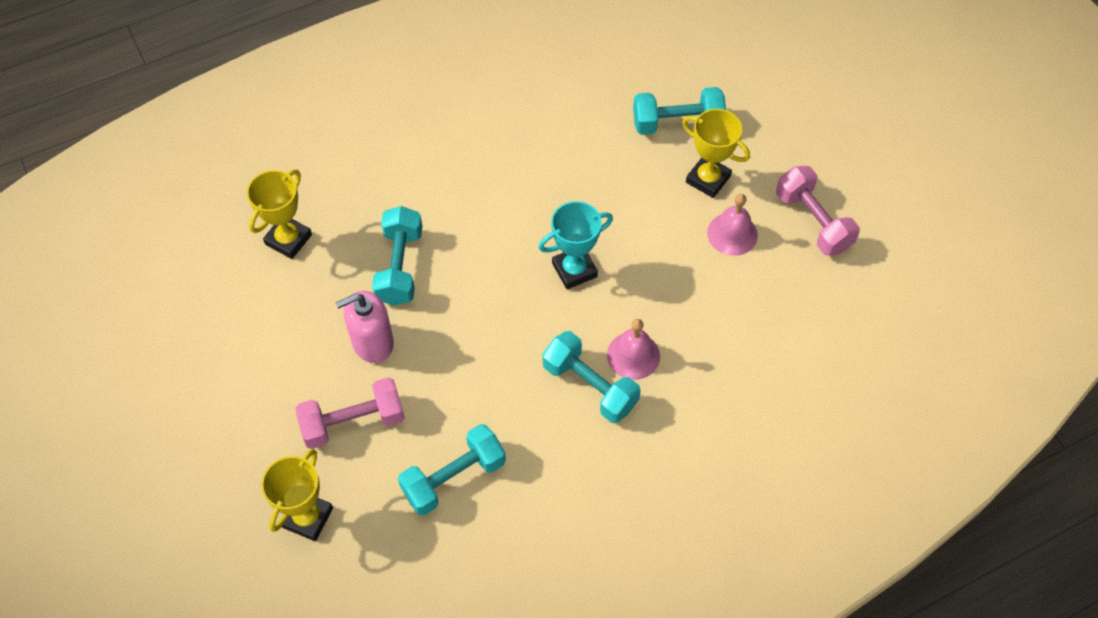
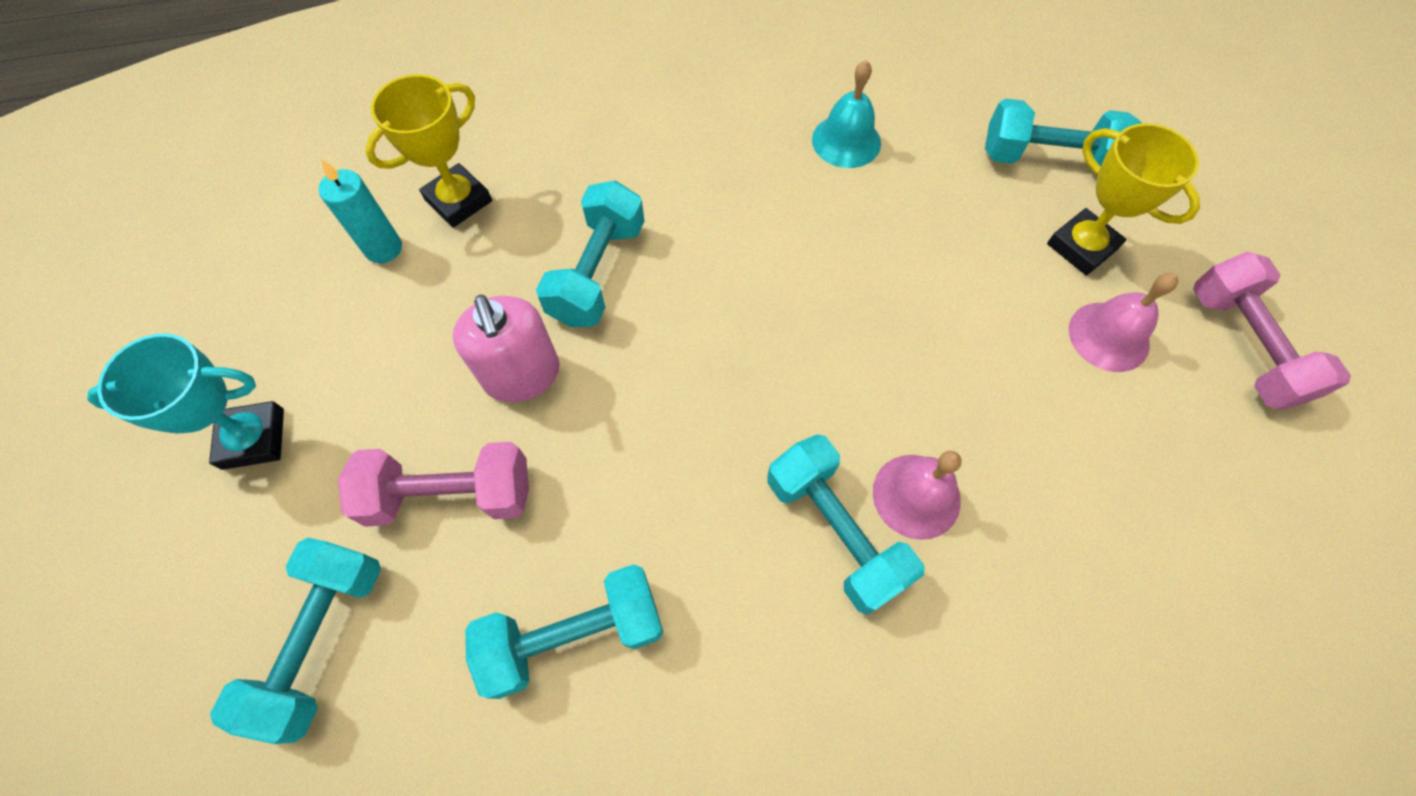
camera: 15 degrees right, 5 degrees up
(249, 283) = (383, 248): none -> turquoise candle
(307, 517) = (322, 640): yellow trophy -> turquoise dumbbell
(372, 342) = (522, 375): pink soap dispenser -> pink soap dispenser turned 105 degrees counterclockwise
(541, 139) = (846, 141): none -> turquoise bell
(574, 270) = (852, 336): turquoise trophy -> turquoise trophy (253, 439)

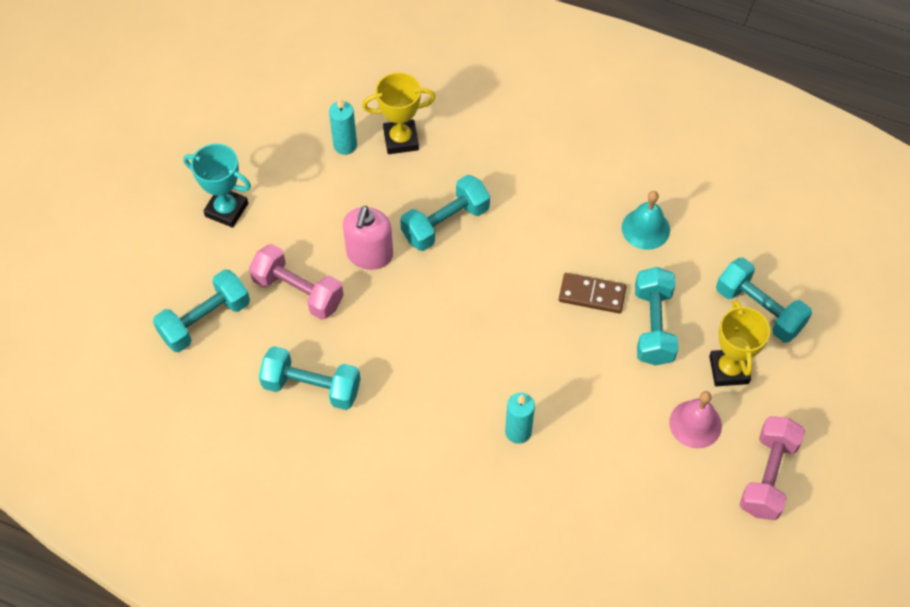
camera: 35 degrees right, 5 degrees down
(835, 531) = (464, 421): turquoise dumbbell -> turquoise dumbbell (653, 326)
(852, 253) = (592, 294): none -> brown domino
(916, 496) = (518, 432): pink bell -> turquoise candle

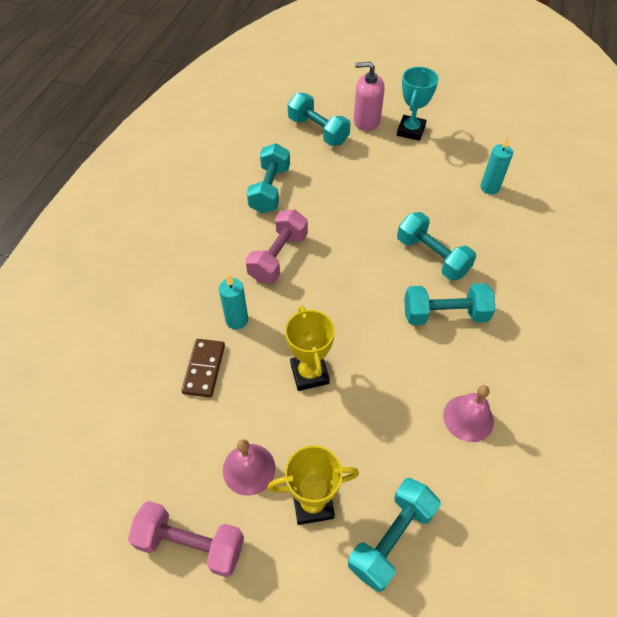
camera: 85 degrees right, 5 degrees down
(298, 292) = (349, 174): pink dumbbell -> pink dumbbell (278, 257)
(369, 254) = (390, 211): pink soap dispenser -> pink soap dispenser (366, 121)
(401, 140) = (507, 221): yellow trophy -> yellow trophy (309, 373)
(592, 294) = (381, 371): brown domino -> brown domino (204, 369)
(645, 228) = (468, 418): turquoise bell -> pink bell
(653, 326) = (355, 427): turquoise dumbbell -> turquoise dumbbell (445, 314)

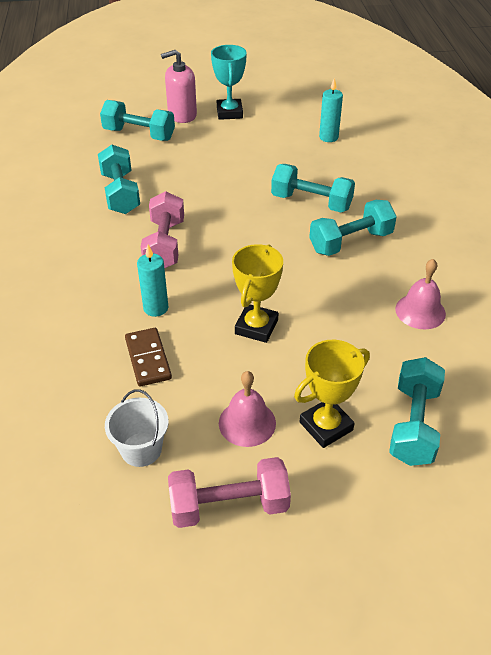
camera: 25 degrees left, 10 degrees down
(153, 456) = (141, 449): none -> white bucket
(309, 373) = (256, 327): yellow trophy -> yellow trophy turned 60 degrees clockwise

